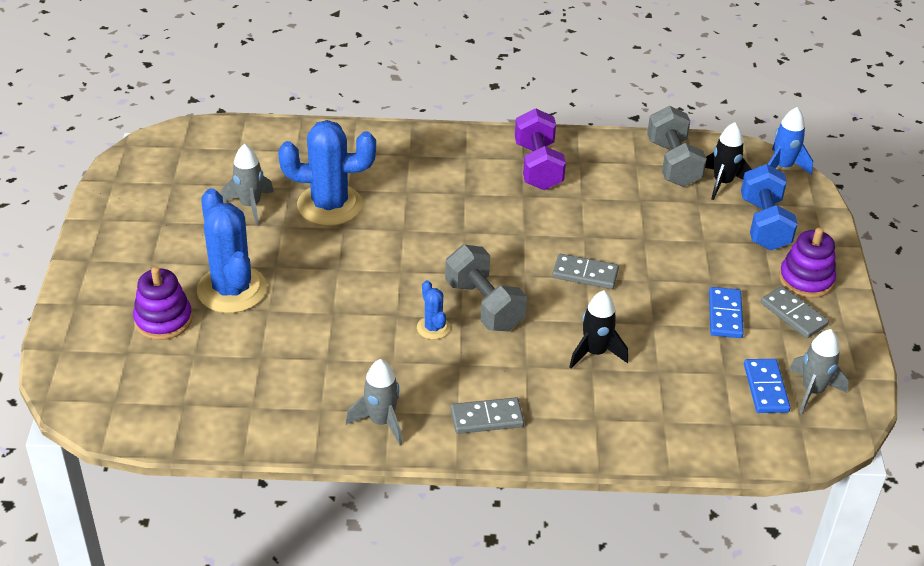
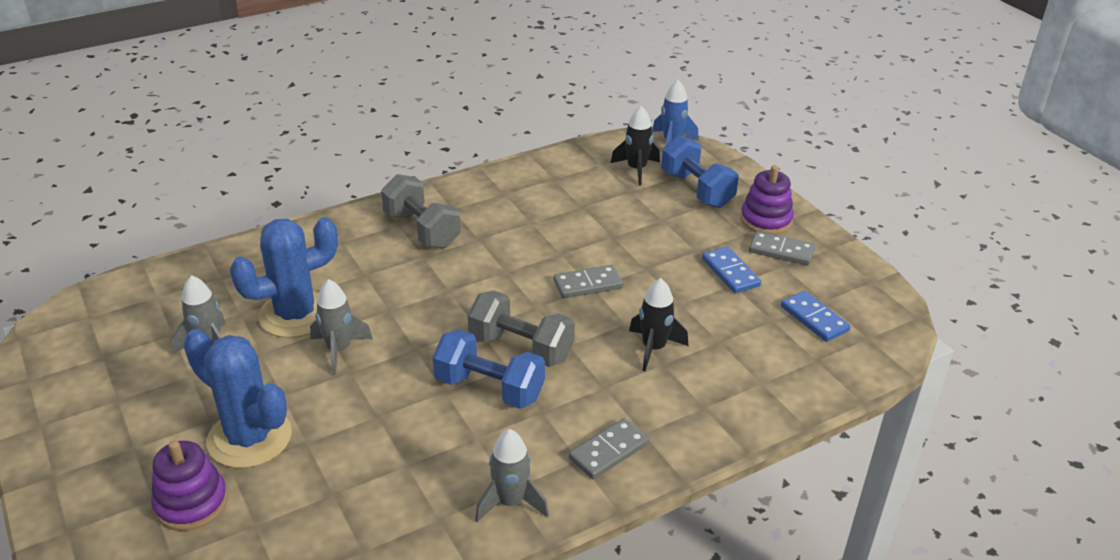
camera: 30 degrees left, 5 degrees down
(433, 328) = (489, 388): blue cactus -> blue dumbbell
(538, 166) = (471, 209): purple dumbbell -> none
(673, 163) = (584, 168): grey dumbbell -> grey dumbbell (422, 230)
(812, 391) = (850, 305): grey rocket -> grey rocket (339, 350)

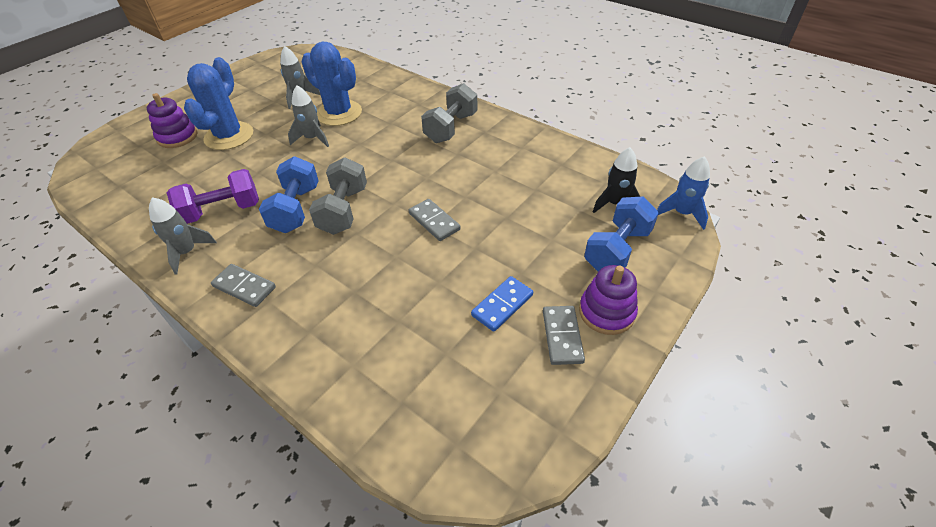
camera: 70 degrees right, 10 degrees up
(443, 460) = (222, 211): none -> purple dumbbell
(653, 348) = (371, 281): black rocket -> none
(814, 319) = (465, 388): blue domino -> none

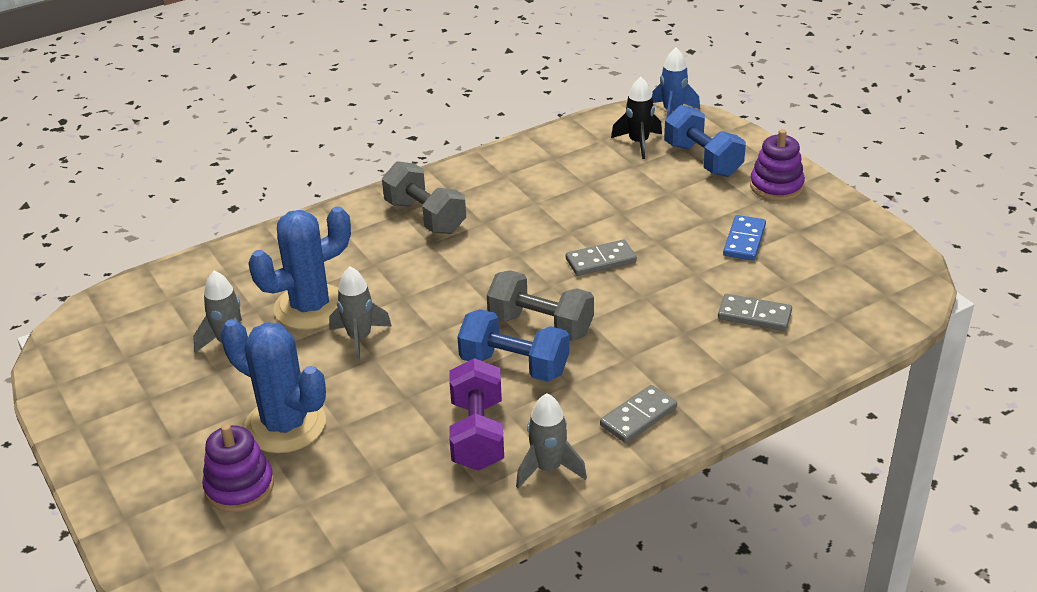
camera: 70 degrees left, 10 degrees down
(502, 305) = (744, 240): blue domino -> blue domino turned 45 degrees clockwise
(562, 336) = (794, 216): grey domino -> grey domino (754, 315)

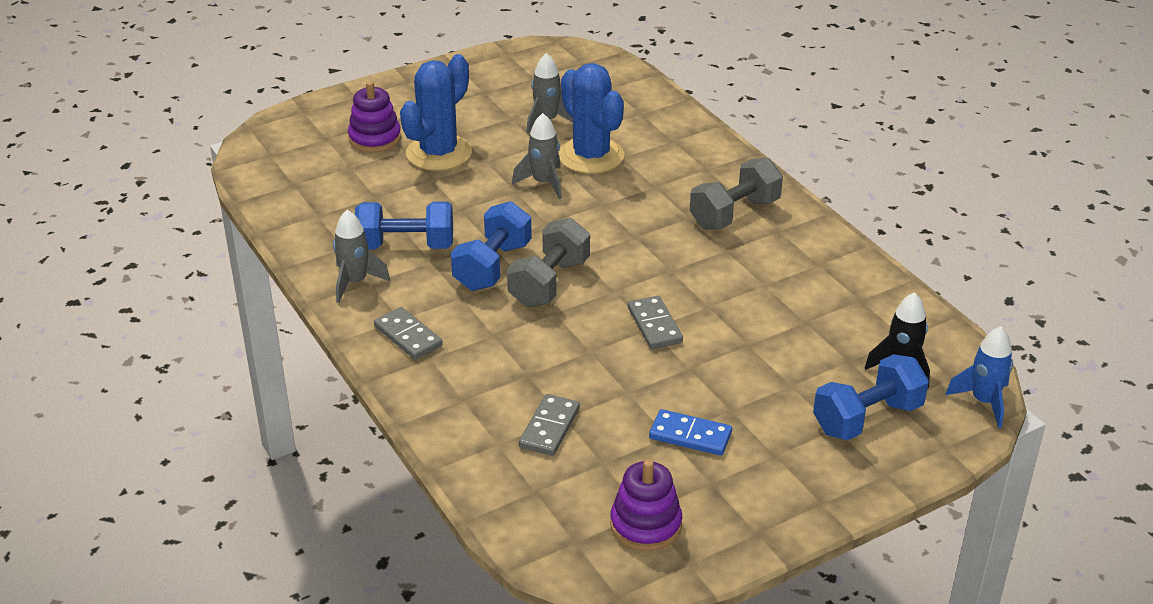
camera: 90 degrees right, 0 degrees up
(477, 434) = (406, 246): purple dumbbell -> blue dumbbell
(776, 186) = (809, 477): purple stacking toy -> purple stacking toy (645, 525)

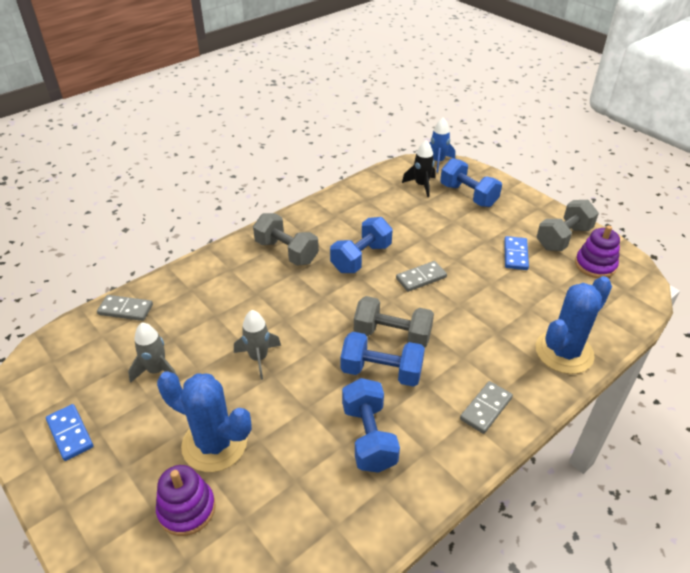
camera: 100 degrees left, 5 degrees up
(355, 282) = (431, 463): grey rocket -> none
(484, 79) = (70, 433): none -> blue domino
(549, 428) = (542, 314): grey domino -> grey domino (125, 309)
(591, 156) = (215, 334): blue cactus -> blue cactus (564, 352)
(710, 276) = (361, 258): none -> blue dumbbell
(726, 507) = (563, 238): none -> grey dumbbell

